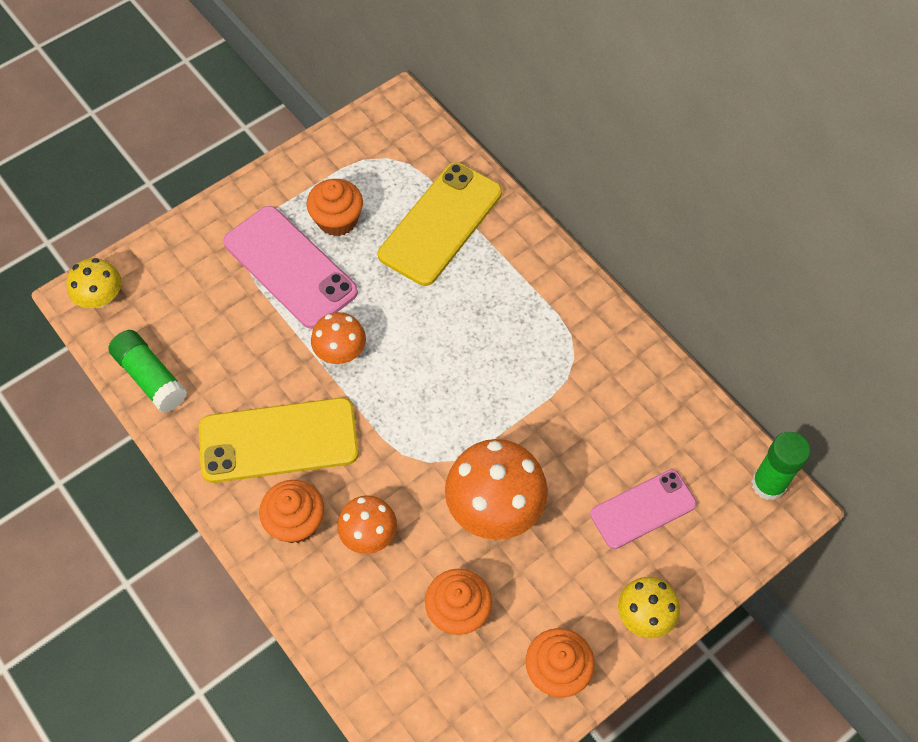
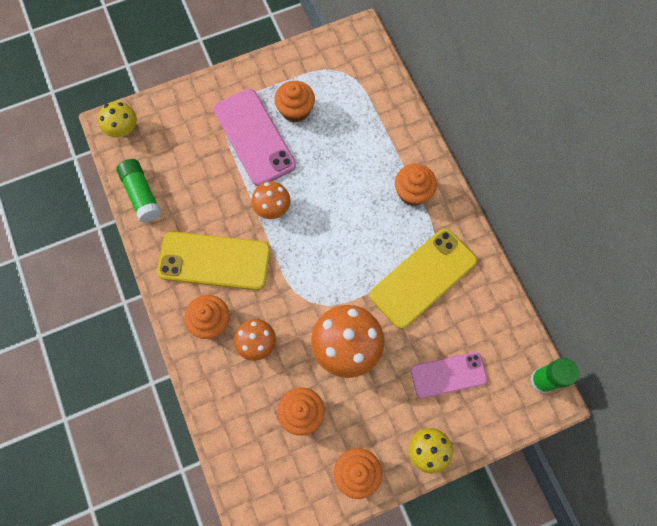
camera: 15 degrees right, 10 degrees up
(441, 224) = (366, 130): yellow phone -> yellow phone (423, 278)
(526, 288) = (413, 192): none -> orange cupcake

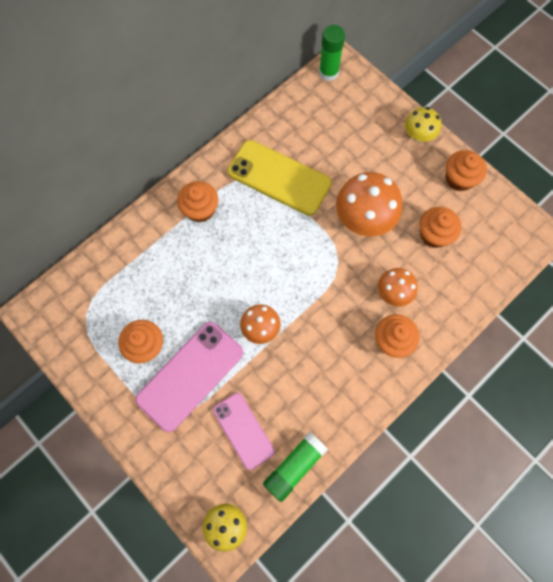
camera: 110 degrees left, 0 degrees up
(214, 261) = (334, 361): yellow phone -> none
(448, 375) = (353, 136): pink phone -> pink phone (243, 430)

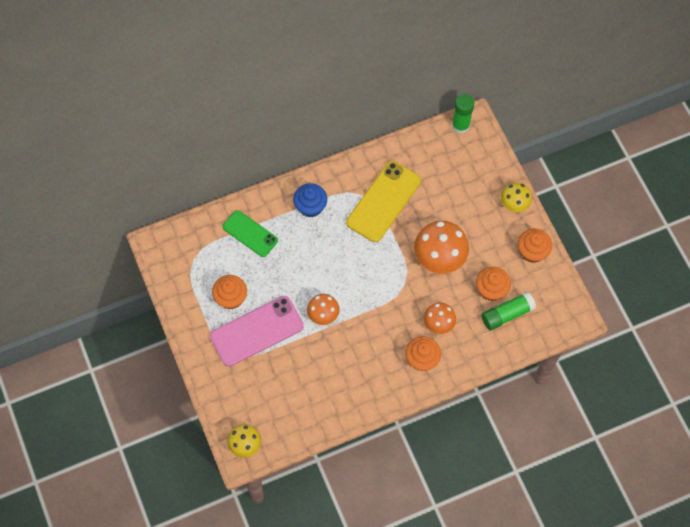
camera: 20 degrees right, 5 degrees down
(142, 263) = (250, 234): none -> green phone
(200, 209) = (310, 206): orange cupcake -> blue cupcake
(243, 430) = (282, 384): pink phone -> none
(279, 178) = (383, 201): yellow phone -> yellow phone turned 75 degrees clockwise
(294, 466) = (310, 423): green glue stick -> green glue stick (507, 314)

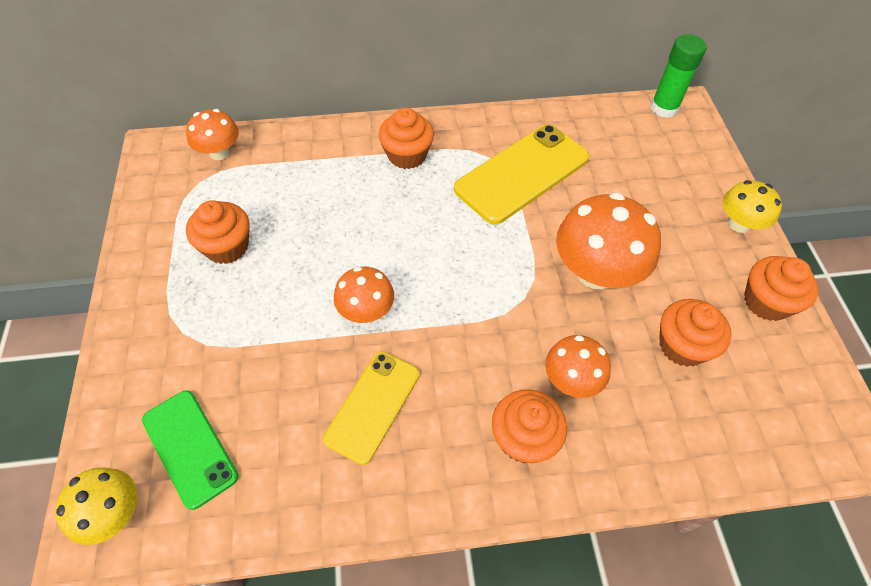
camera: 15 degrees right, 10 degrees down
(195, 235) = (219, 152): none -> orange mushroom
(250, 234) = (301, 168): green phone -> green phone (189, 448)
(256, 331) = (242, 308): pink phone -> none
(310, 206) = (407, 155): blue cupcake -> orange cupcake
(345, 364) = (373, 406): none -> yellow phone
(507, 314) = (708, 397): green glue stick -> none

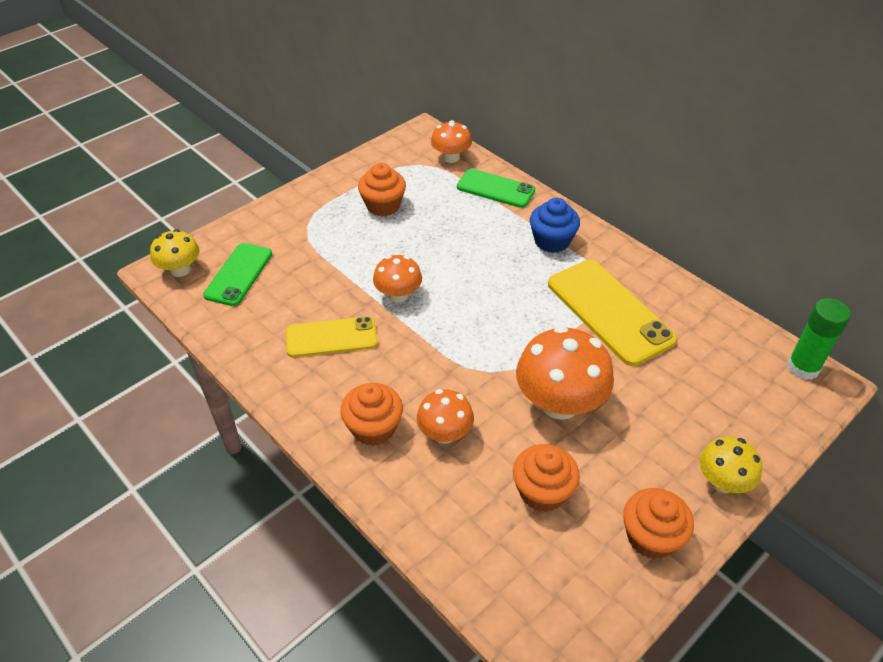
camera: 55 degrees right, 10 degrees down
(300, 149) = (495, 189): none -> green phone
(407, 155) = (552, 241): orange cupcake -> blue cupcake
(522, 173) = (609, 312): yellow phone -> yellow phone turned 45 degrees clockwise

